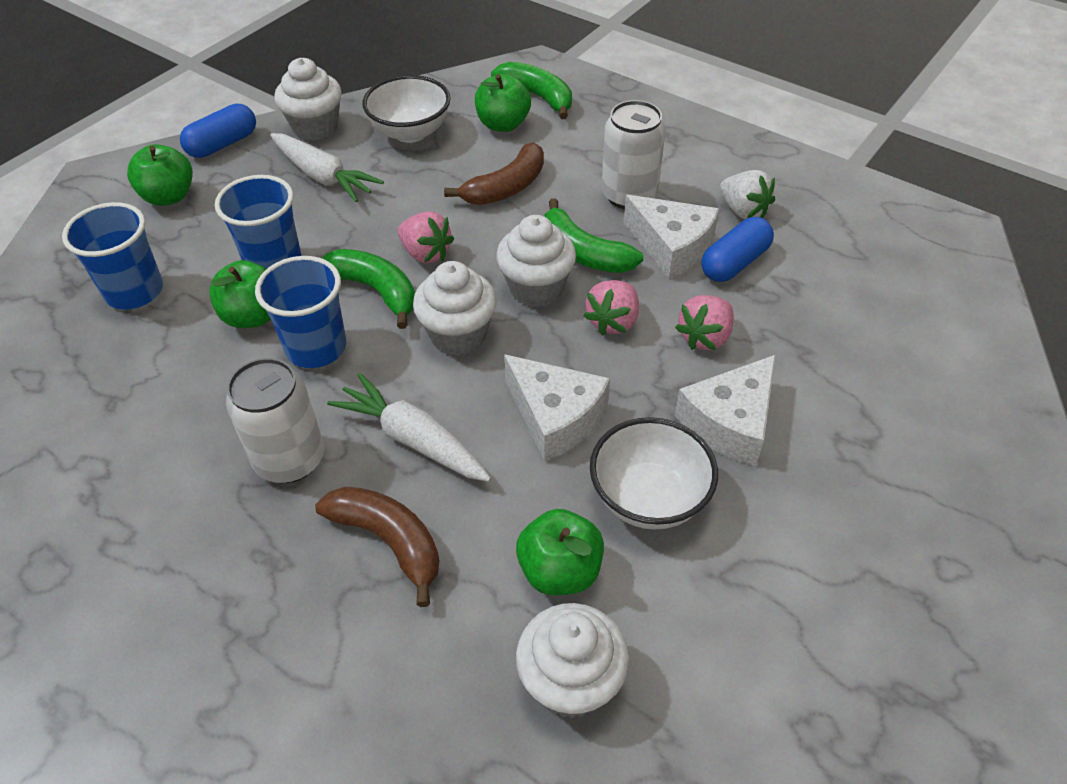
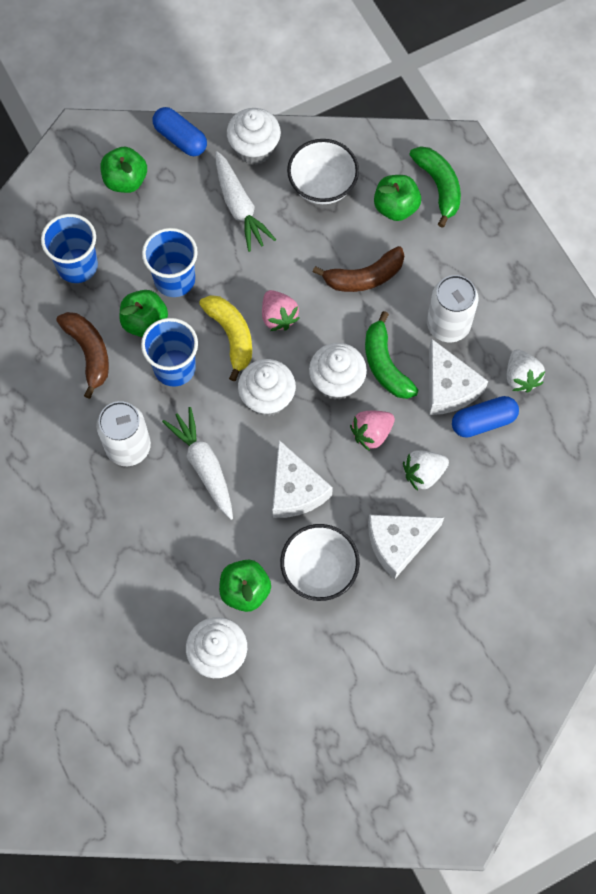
camera: 25 degrees right, 20 degrees up
(223, 144) = (180, 138): blue capsule -> blue capsule turned 60 degrees clockwise
(376, 291) = (231, 336): green banana -> yellow banana
(389, 541) = (162, 528): brown banana -> brown banana (89, 353)
(705, 337) = (423, 473): pink strawberry -> white strawberry

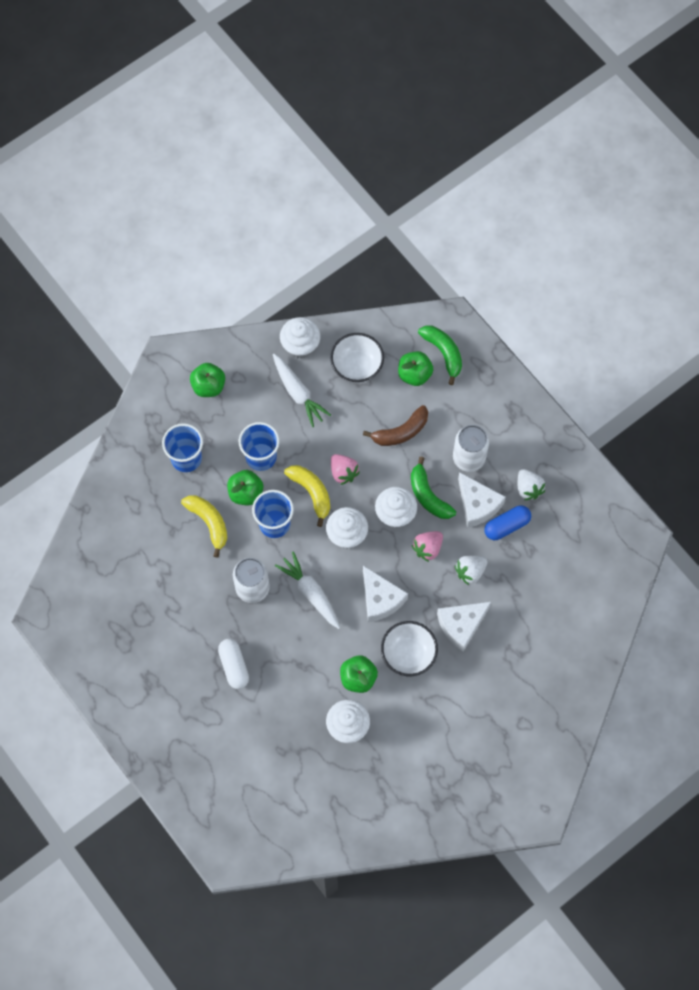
camera: 10 degrees left, 0 degrees up
(82, 546) = (234, 666): none -> white capsule
(89, 353) = (209, 523): brown banana -> yellow banana
(180, 138) = (243, 347): blue capsule -> none

